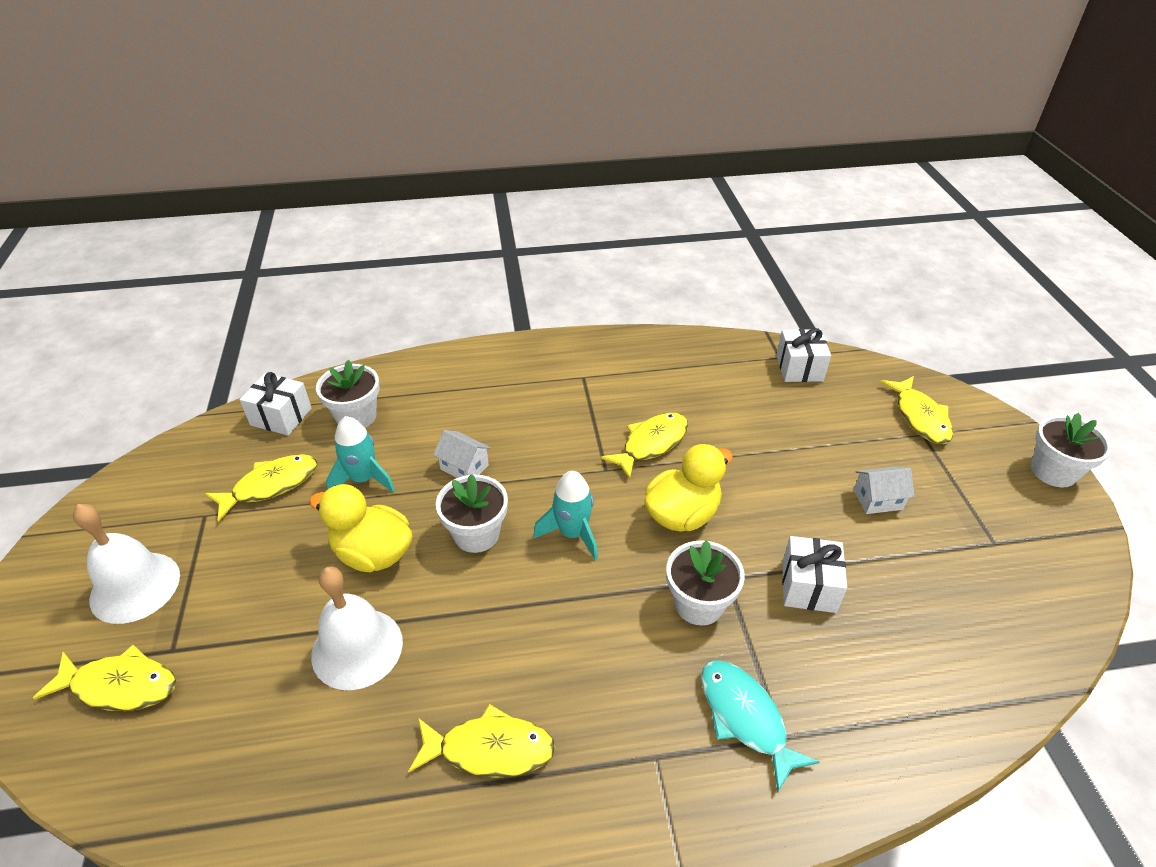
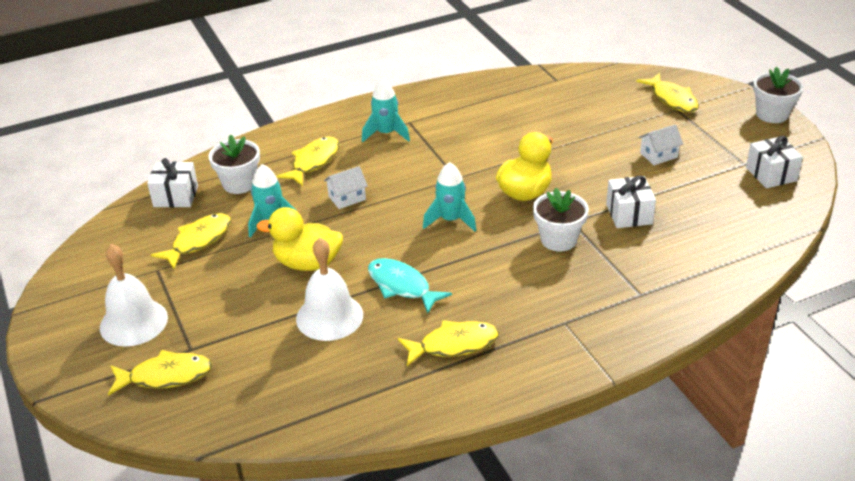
camera: 15 degrees left, 5 degrees down
(464, 467) = (347, 198): white house -> white house turned 45 degrees counterclockwise
(476, 534) = (379, 235): white flower pot -> none
(550, 387) = (386, 133): none -> turquoise rocket
(651, 444) = (483, 155): yellow fish -> yellow fish (313, 162)
(745, 718) = (614, 290): turquoise fish -> turquoise fish (402, 286)
(799, 368) = (573, 84): white gift -> white gift (771, 174)

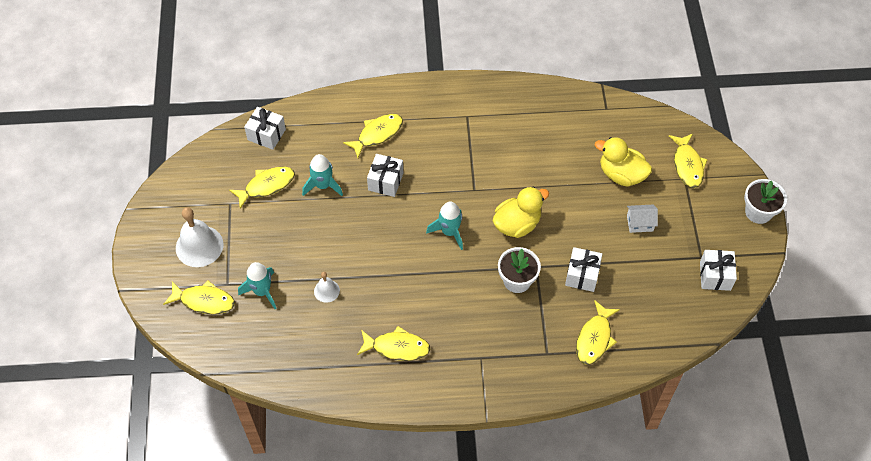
camera: 20 degrees right, 20 degrees up
(239, 184) = (315, 138): white flower pot -> none
(307, 263) = (332, 236): yellow duck -> yellow duck (621, 174)
(329, 316) = (326, 291): white bell -> white bell, size x0.53
(347, 198) = (385, 181): white house -> white gift
(386, 133) = (444, 123): turquoise rocket -> turquoise rocket (262, 291)
(402, 286) = (386, 282): turquoise fish -> none
(684, 264) = (594, 338): none -> yellow fish

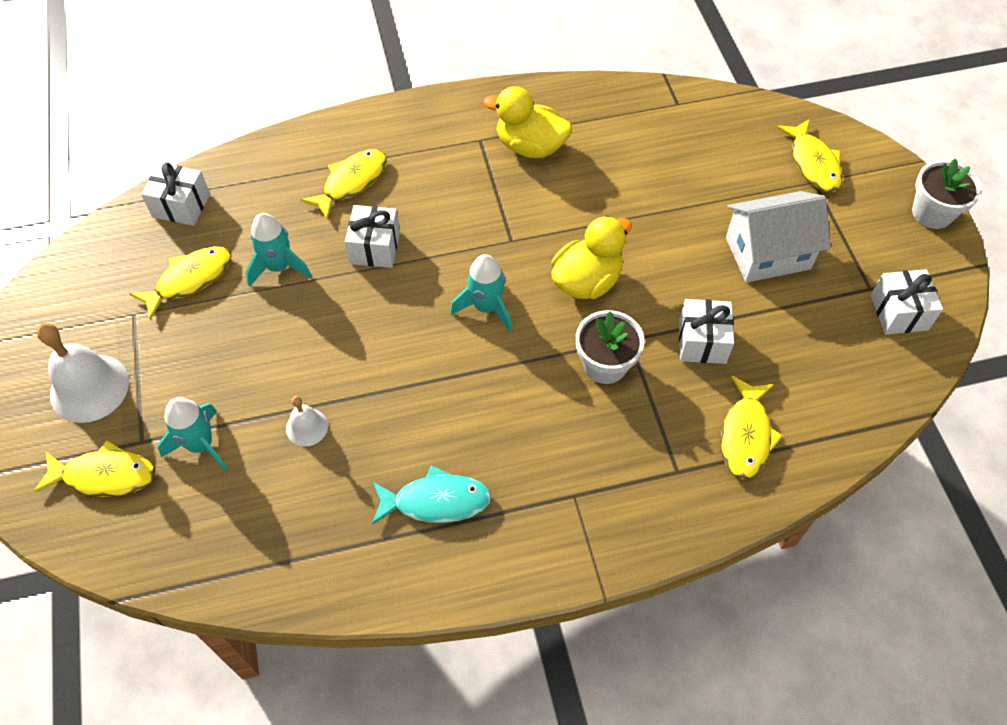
camera: 10 degrees left, 0 degrees up
(397, 347) = (436, 501): yellow fish -> turquoise fish
(621, 174) = (722, 189): yellow duck -> yellow duck (530, 146)
(640, 223) = (767, 253): white house -> white house, size x1.91

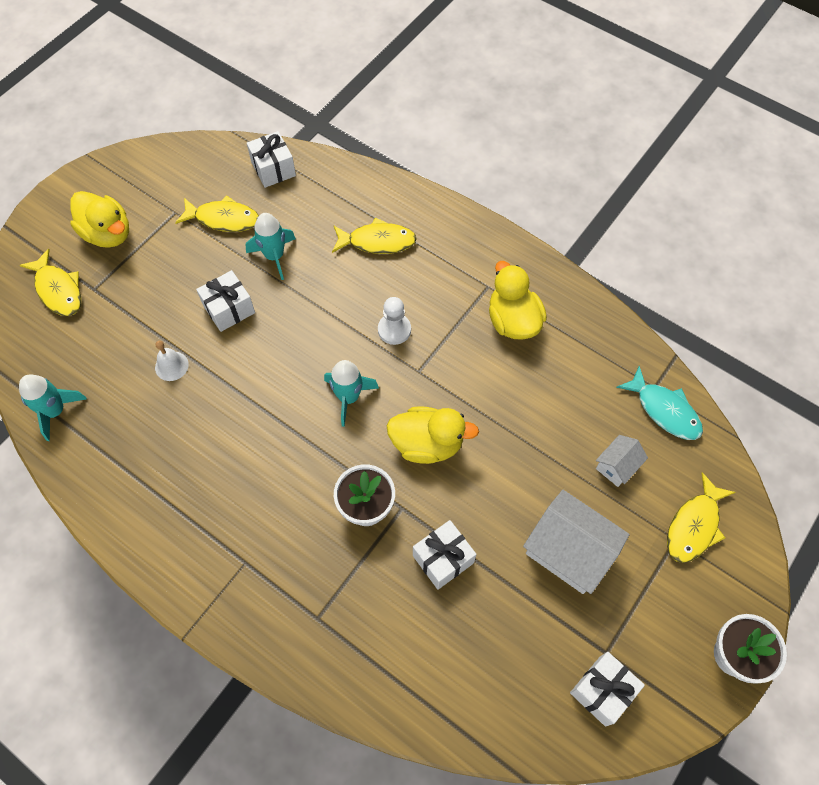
camera: 50 degrees right, 5 degrees up
(89, 388) = (108, 234): white bell -> yellow duck
(201, 445) = (115, 320): turquoise rocket -> turquoise rocket (55, 411)
(375, 247) = (338, 296): white gift -> white gift (229, 309)
(436, 501) = (176, 480): turquoise fish -> turquoise fish (664, 410)
(453, 230) = (394, 330): none -> white pawn
(723, 173) = (617, 466): none -> white house
(745, 435) = (386, 646): yellow fish -> none

